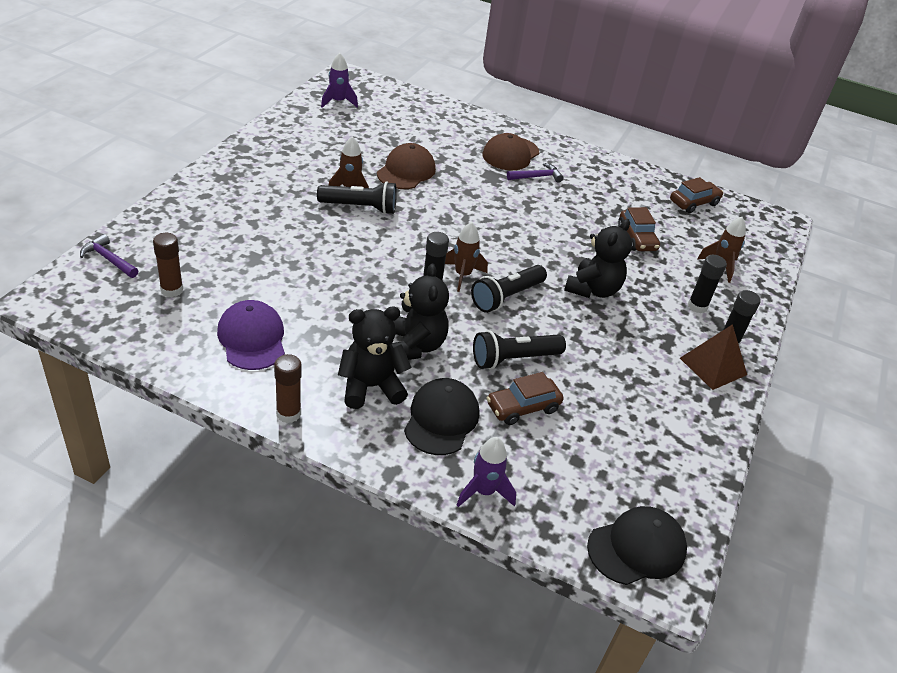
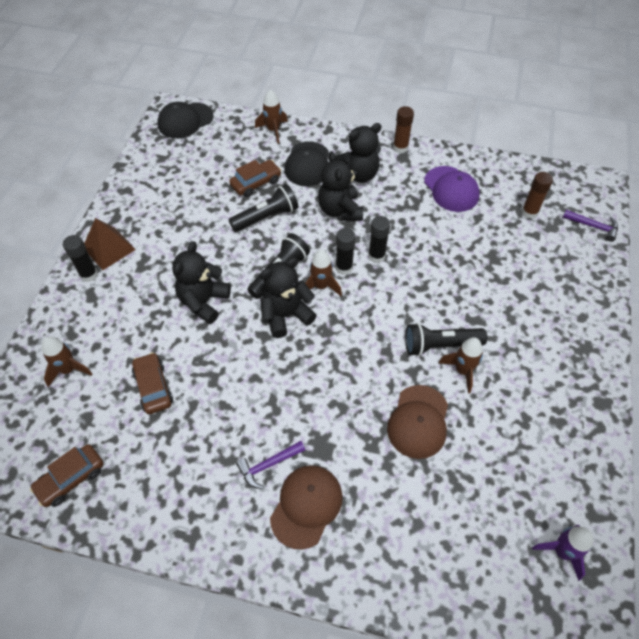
camera: 175 degrees right, 15 degrees up
(484, 491) = (273, 130): purple rocket -> brown rocket
(506, 260) = (286, 315): none -> black teddy bear
(697, 306) = (107, 308): black glue stick -> black glue stick (376, 256)

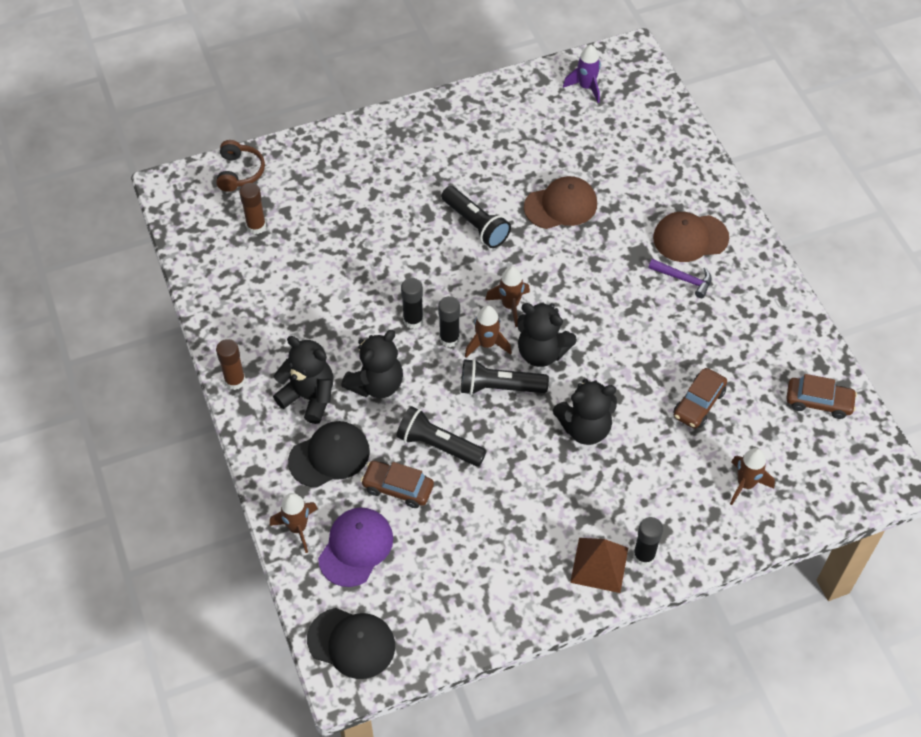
camera: 125 degrees left, 0 degrees up
(451, 189) = (270, 303): purple cap -> purple cap (356, 547)
(462, 370) = (488, 199): brown rocket -> brown rocket (510, 305)
(593, 226) = (239, 172): purple hammer -> brown headphones

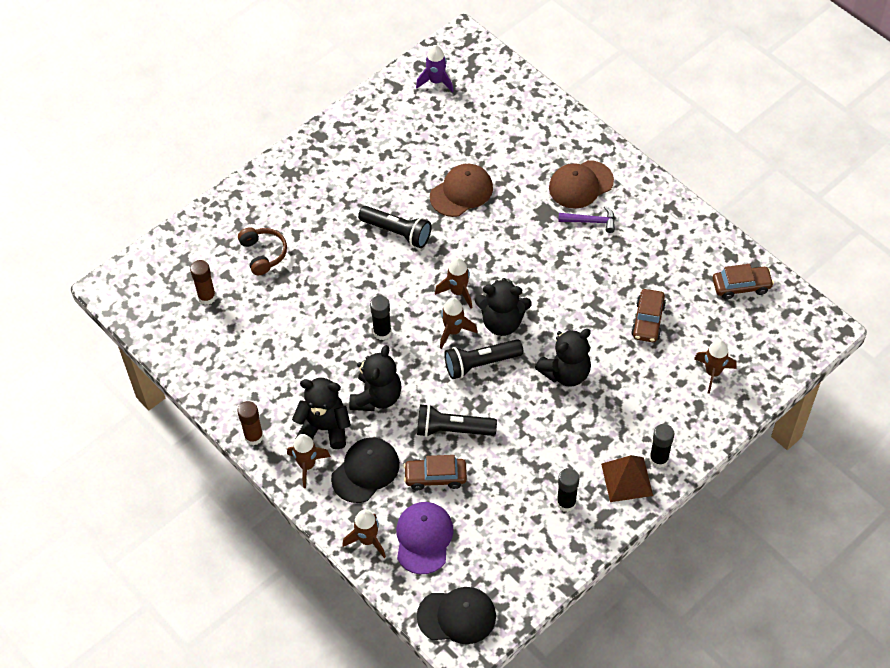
camera: 20 degrees left, 0 degrees up
(239, 172) = (168, 254): brown headphones -> brown headphones (263, 254)
(274, 429) = (307, 465): none -> brown rocket
(449, 338) = (420, 337): black glue stick -> black glue stick (566, 503)

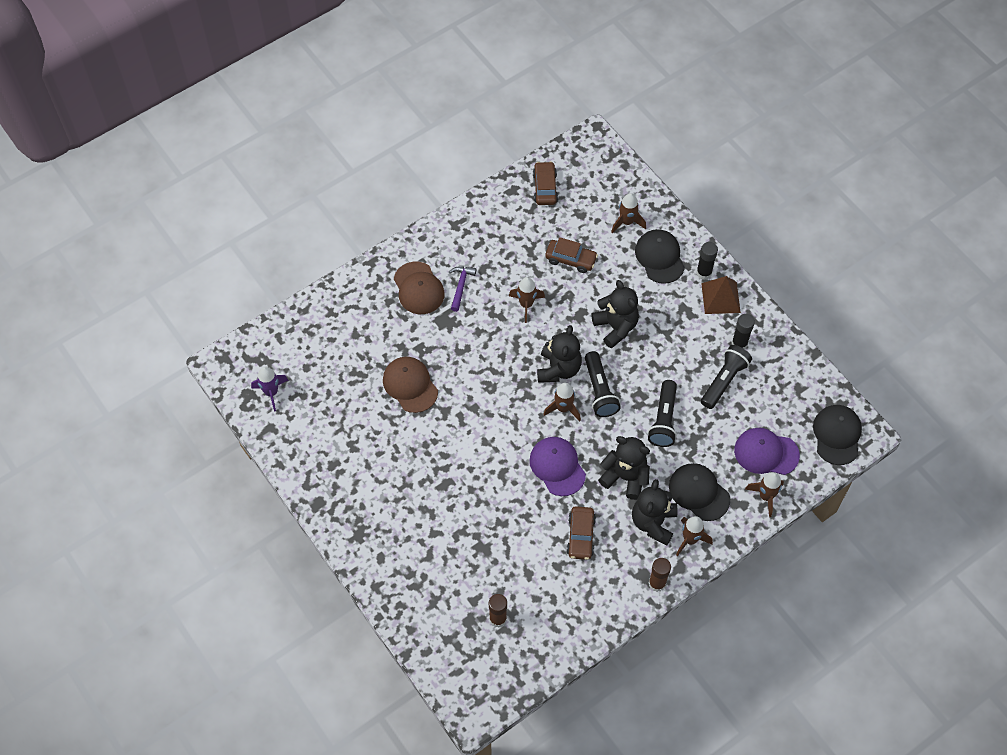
camera: 85 degrees left, 5 degrees up
(263, 254) = (454, 564): brown headphones -> none
(382, 332) = (557, 466): black glue stick -> purple cap
(397, 232) = (447, 444): black flashlight -> black flashlight (724, 381)
(435, 477) = (709, 438): brown car -> brown car (581, 536)
(458, 292) = (521, 400): brown rocket -> brown rocket (526, 305)
(670, 411) = (659, 257): none -> black cap

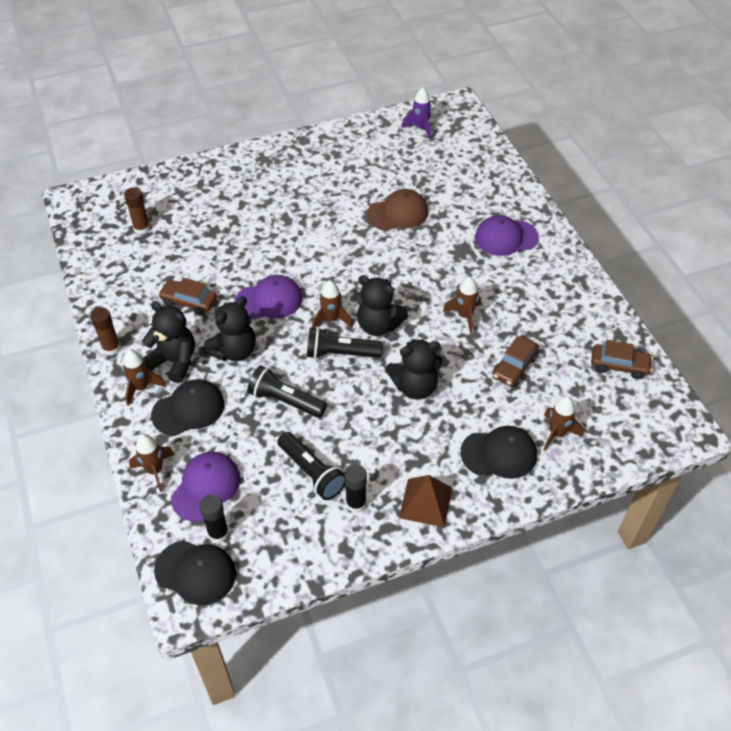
camera: 105 degrees right, 10 degrees down
(418, 288) = (506, 237): brown cap -> purple cap
(461, 286) = (500, 269): purple hammer -> none
(704, 273) = (466, 495): black glue stick -> black glue stick (218, 533)

